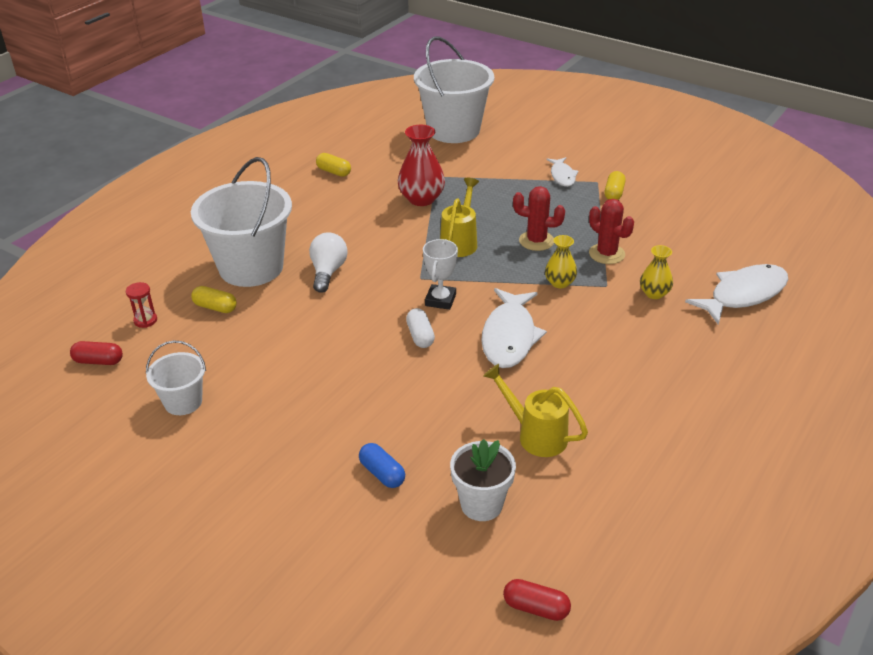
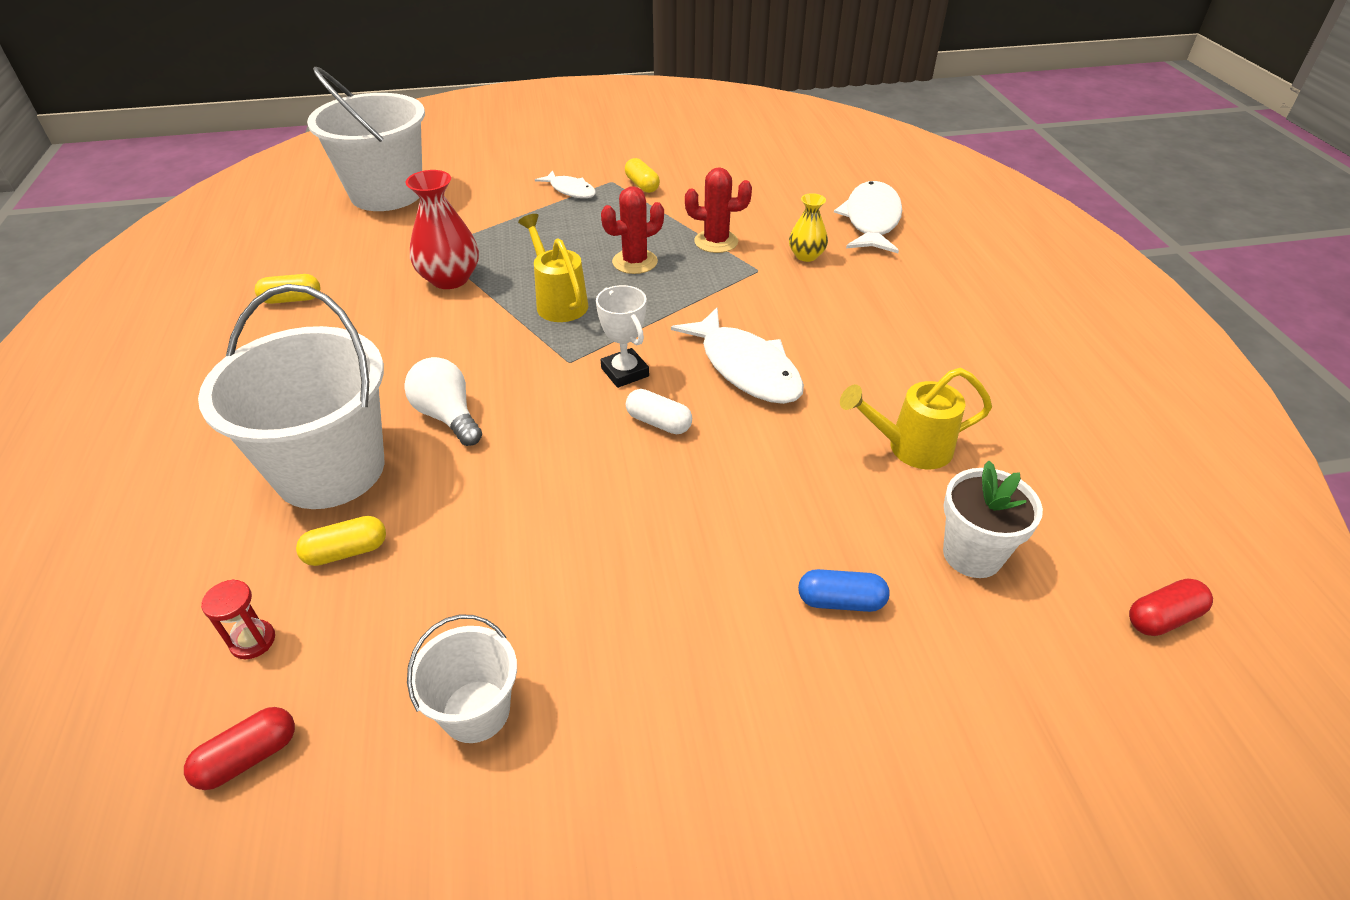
camera: 45 degrees left, 5 degrees up
(559, 283) = (714, 290): yellow vase -> none

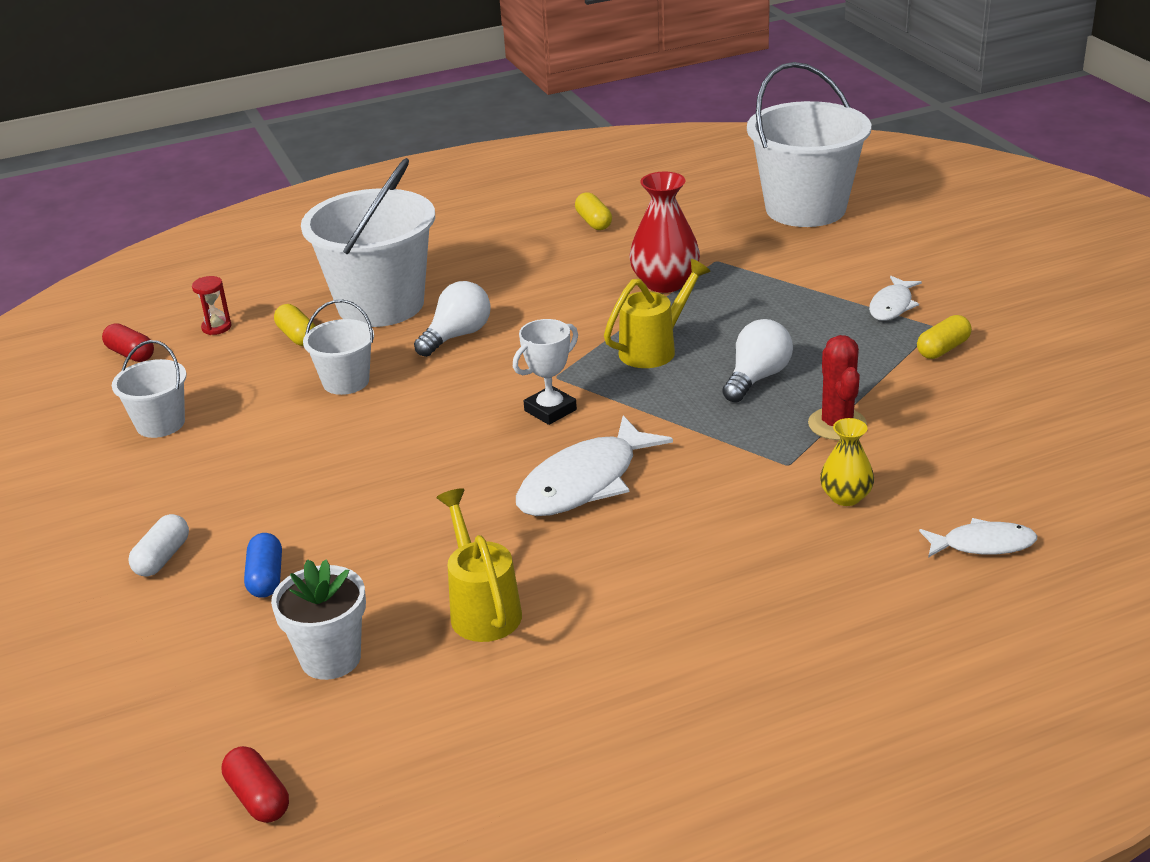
camera: 80 degrees right, 10 degrees down
(485, 512) = (346, 381): none -> white bucket
(635, 262) = (757, 378): red cactus -> white light bulb
(658, 422) = (479, 443): white capsule -> white capsule (162, 558)
(871, 220) = (983, 544): white fish -> white fish, size x0.56

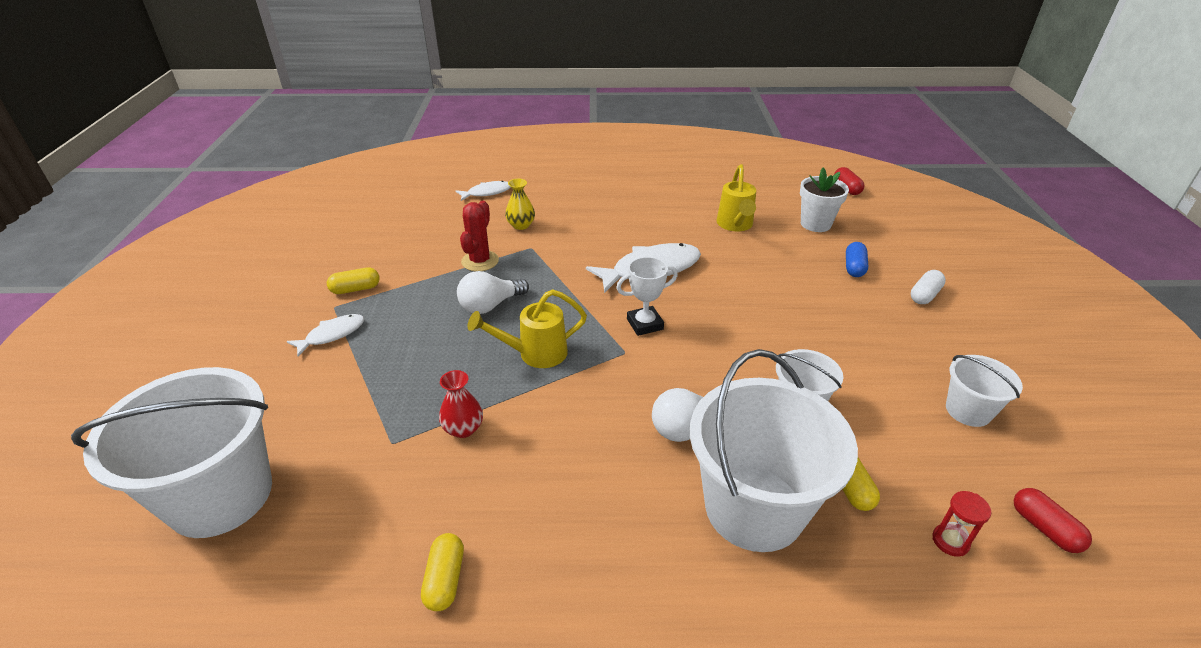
camera: 160 degrees left, 5 degrees up
(665, 283) = (463, 429): red vase -> red vase, size x0.60
(983, 544) = (487, 192): white fish -> white fish turned 135 degrees clockwise

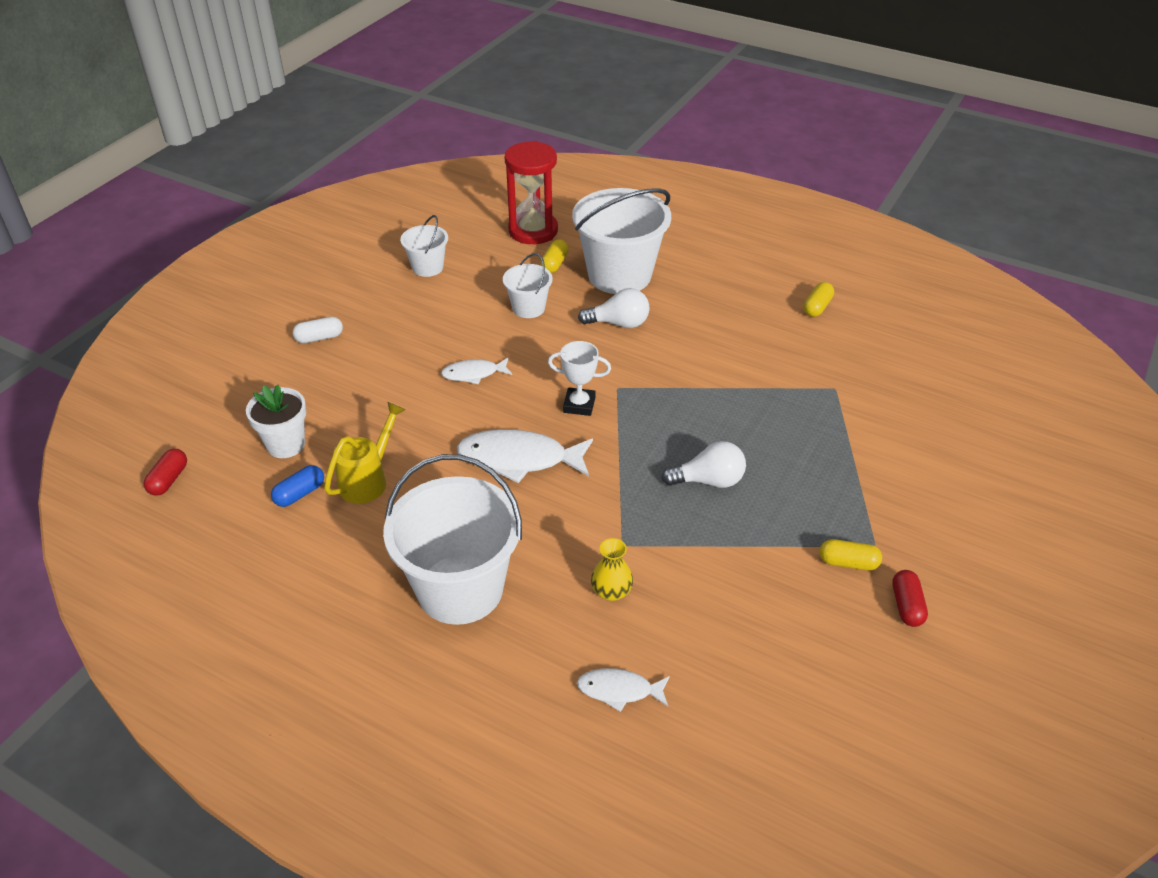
camera: 150 degrees left, 5 degrees up
(220, 495) = (963, 398): white bucket -> white bucket (460, 589)
(332, 335) = (878, 508): white fish -> white fish (474, 374)
(463, 429) = (778, 379): red vase -> none
(480, 261) = (692, 548): red cactus -> none
(535, 354) = (693, 415): yellow watering can -> none
(854, 267) = (331, 383): blue capsule -> blue capsule (300, 494)
(950, 541) = (533, 231): red hourglass -> red hourglass, size x2.44
(1044, 528) = (479, 218): red capsule -> red capsule (906, 606)

